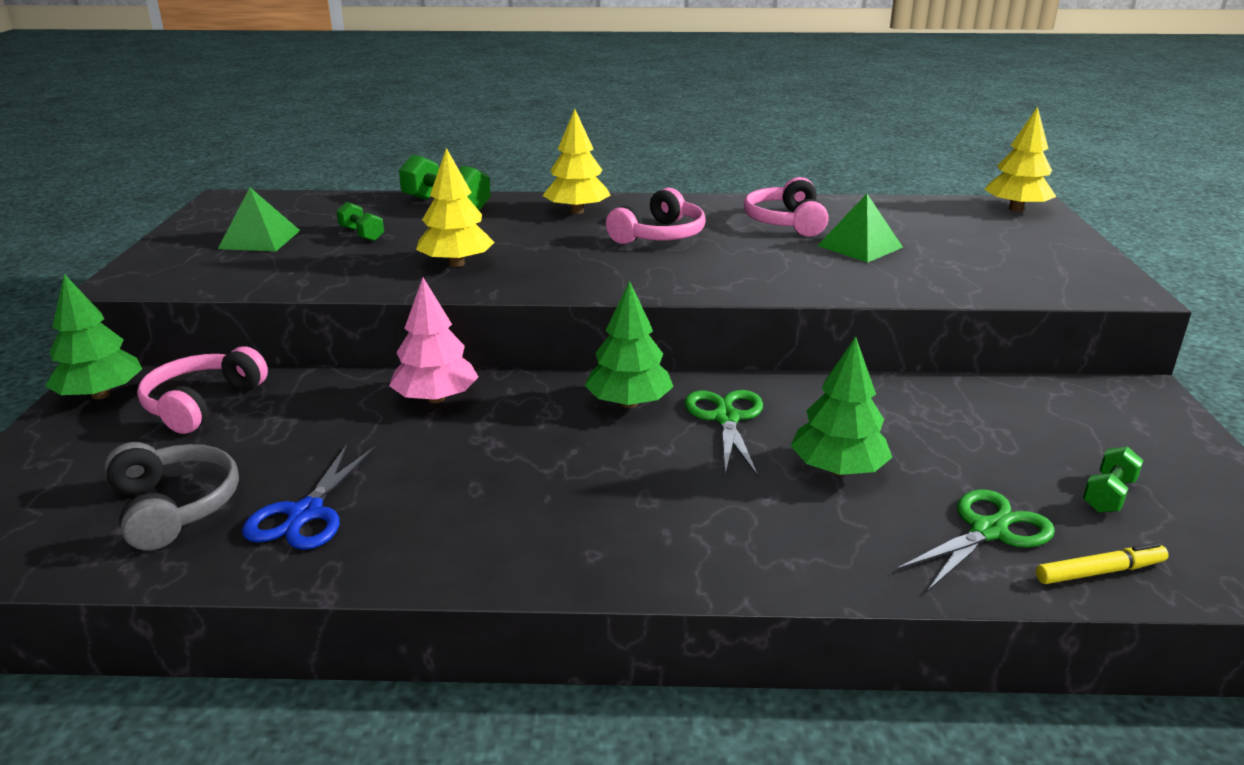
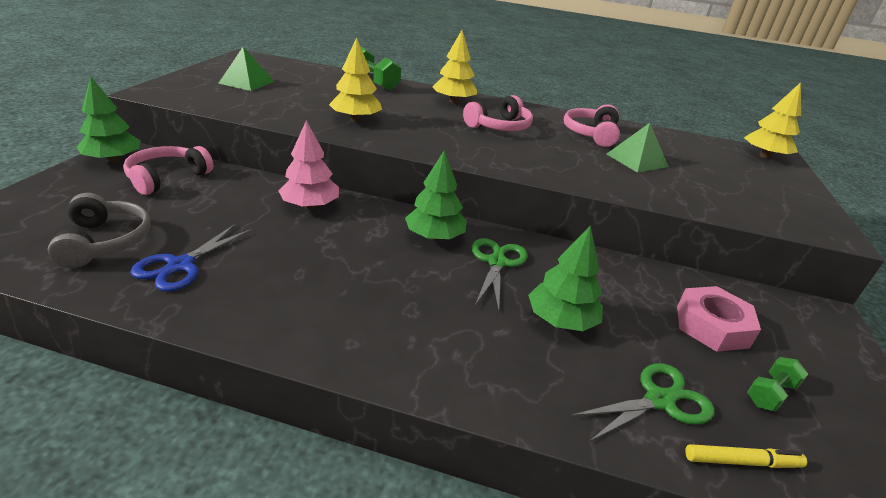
camera: 10 degrees right, 5 degrees up
(361, 234) = (309, 90): green dumbbell -> none
(1018, 436) = (711, 326): none -> pink nut

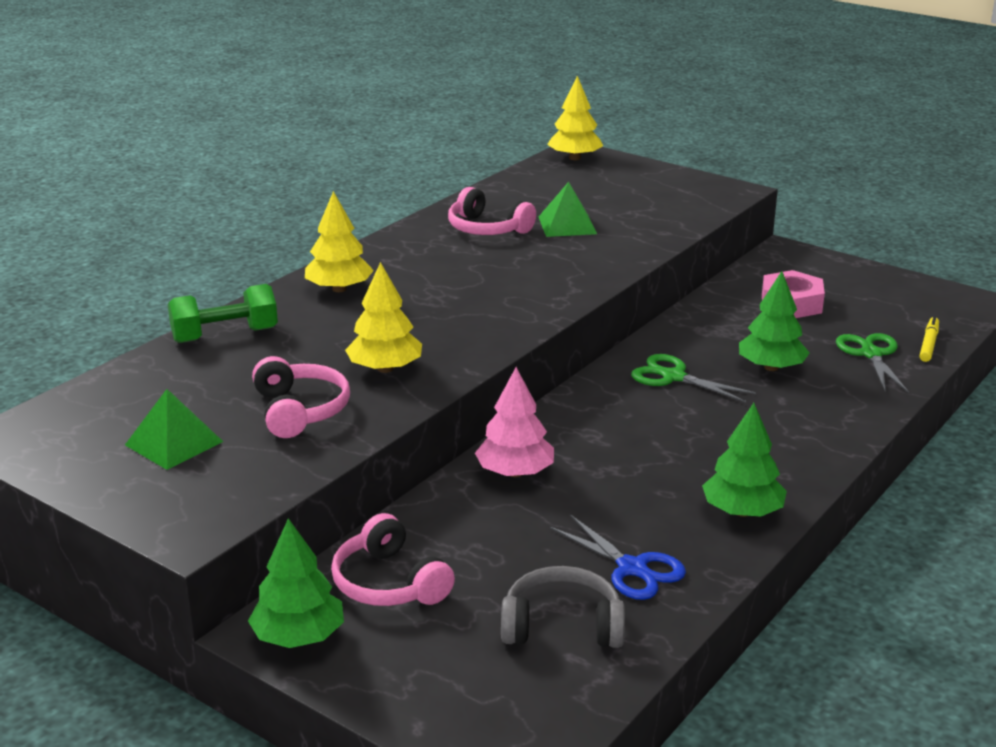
camera: 65 degrees left, 5 degrees down
(434, 236) = (613, 402): green tree -> green tree (742, 511)
(499, 127) = (445, 277): pink headphones -> pink headphones (300, 410)
(770, 394) = (869, 310): green dumbbell -> none

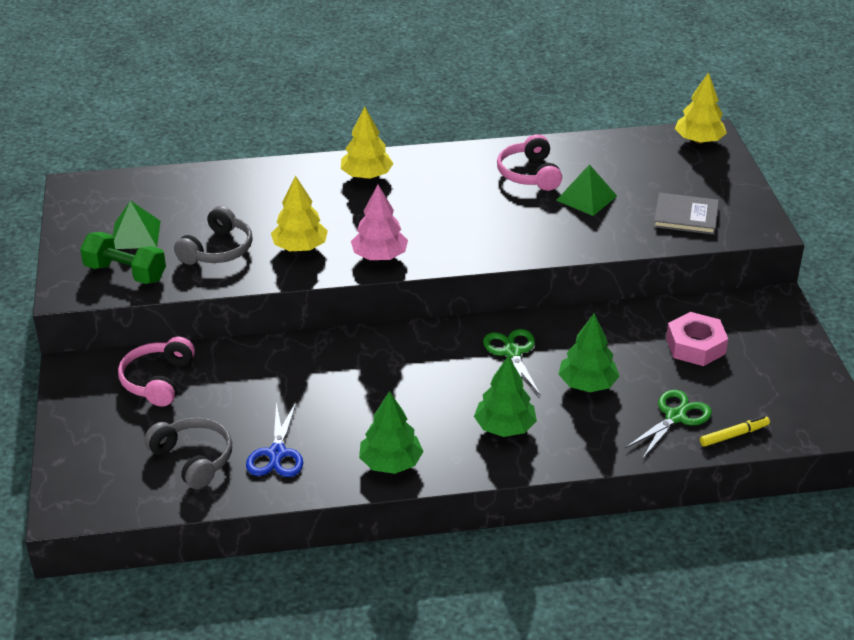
camera: 45 degrees right, 10 degrees up
(225, 335) = (259, 177): green dumbbell -> green dumbbell (125, 273)
(298, 637) = (81, 381): green tree -> green tree (504, 427)
(300, 410) = (218, 250): pink headphones -> grey headphones
(515, 473) = (315, 358): pink tree -> pink tree (379, 256)
(665, 205) = (685, 216): none -> grey book

